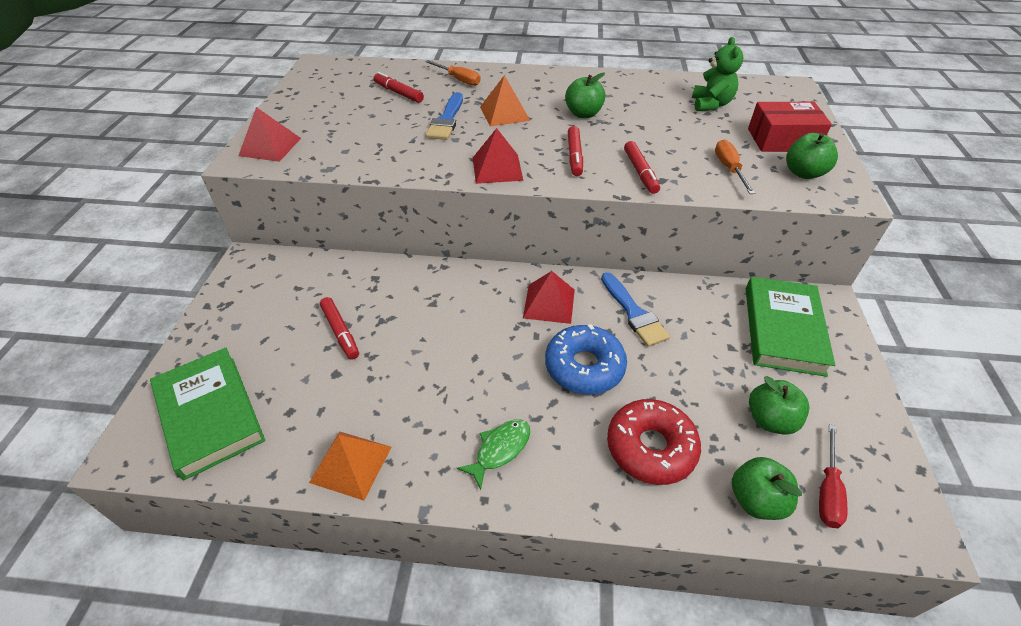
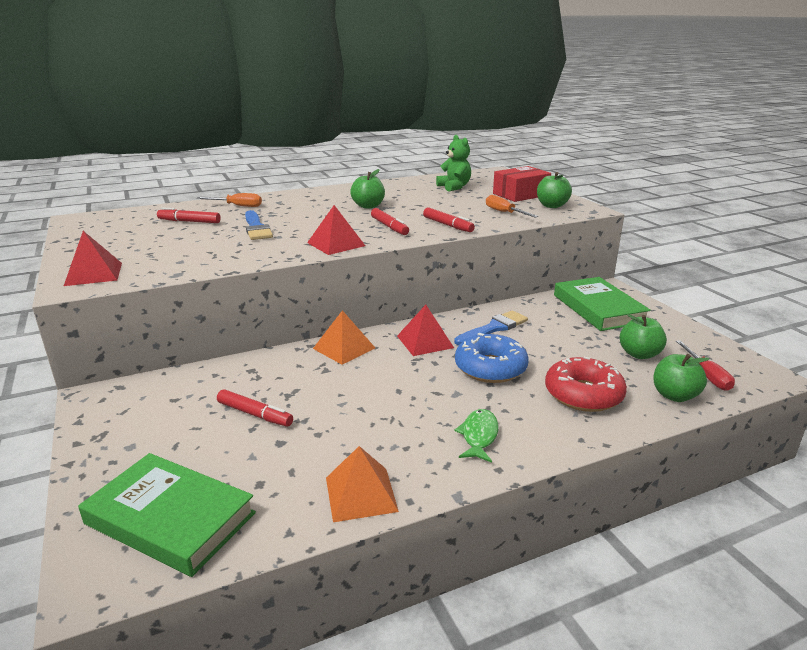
camera: 30 degrees left, 20 degrees down
(504, 113) = (303, 216): orange pyramid -> orange pyramid (344, 348)
(633, 312) = (493, 328): blue brush -> blue brush turned 75 degrees counterclockwise

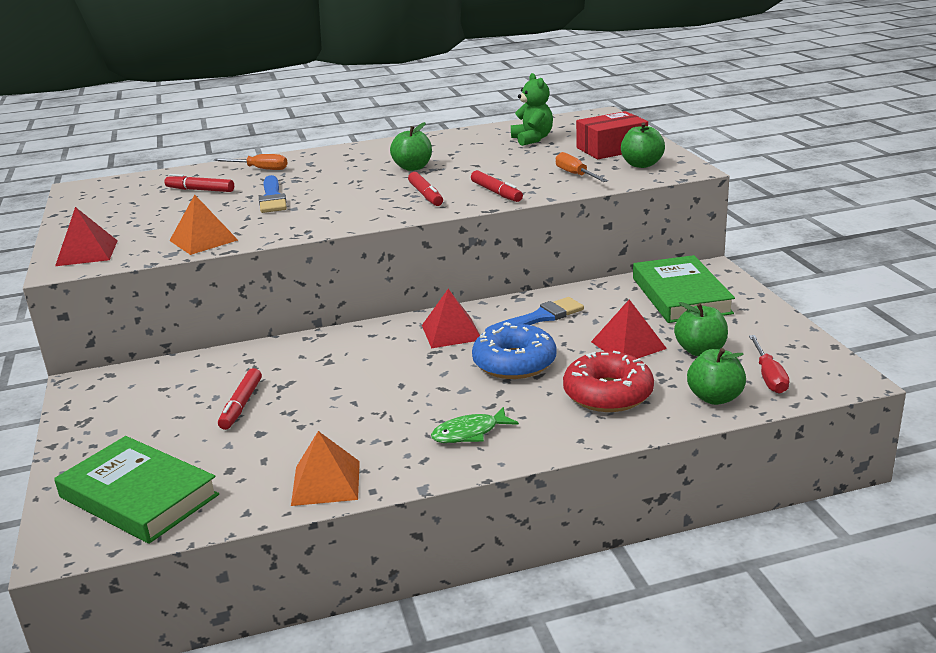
camera: 10 degrees right, 0 degrees up
(255, 414) = (241, 405): red marker -> red marker turned 60 degrees clockwise
(336, 244) = (354, 217): red pyramid -> red pyramid (628, 345)
(344, 348) = (357, 338): orange pyramid -> orange pyramid (203, 240)
(479, 436) = (469, 433): green fish -> green fish turned 135 degrees counterclockwise

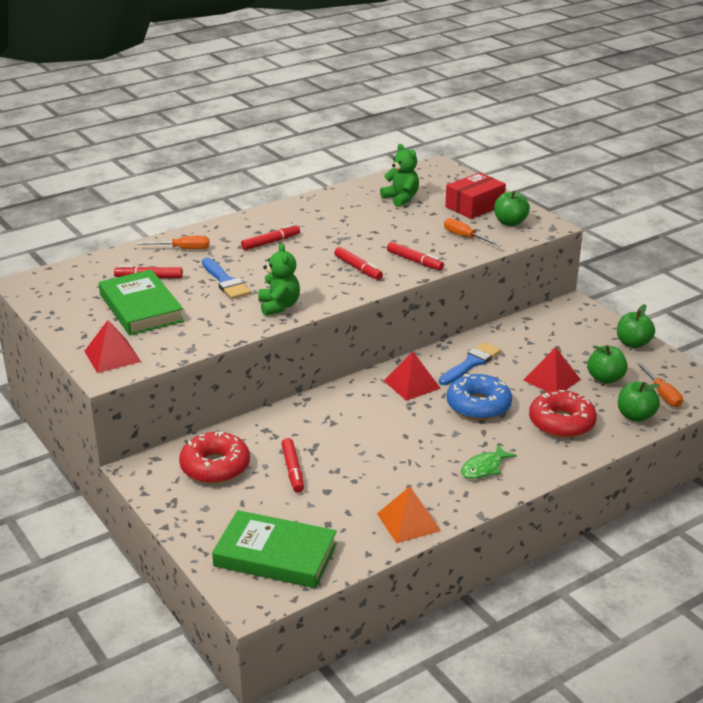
camera: 20 degrees left, 5 degrees up
(162, 391) = (215, 467): none -> red donut
(203, 240) = (206, 333): orange pyramid -> none
(305, 222) = (279, 306): none -> green teddy bear
(355, 168) = (271, 242): none -> red marker
(413, 168) = (322, 238): green apple -> green apple (633, 343)
(681, 295) = (565, 331): green book -> green book (141, 308)
(769, 376) = (662, 394): red screwdriver -> orange screwdriver

